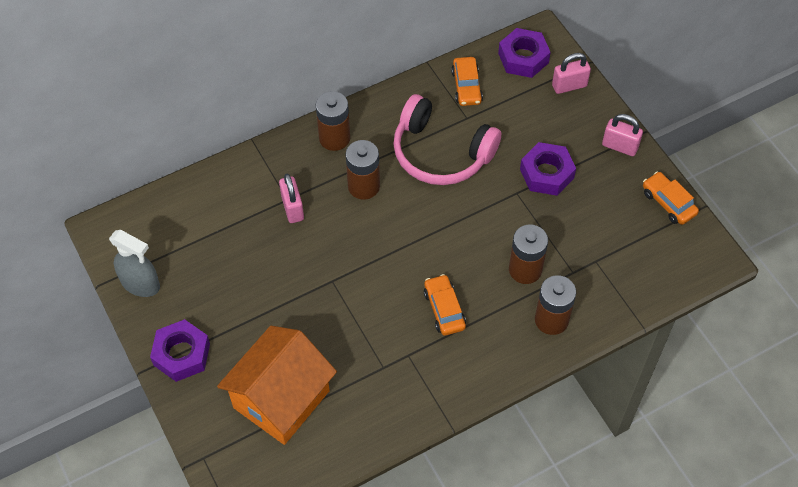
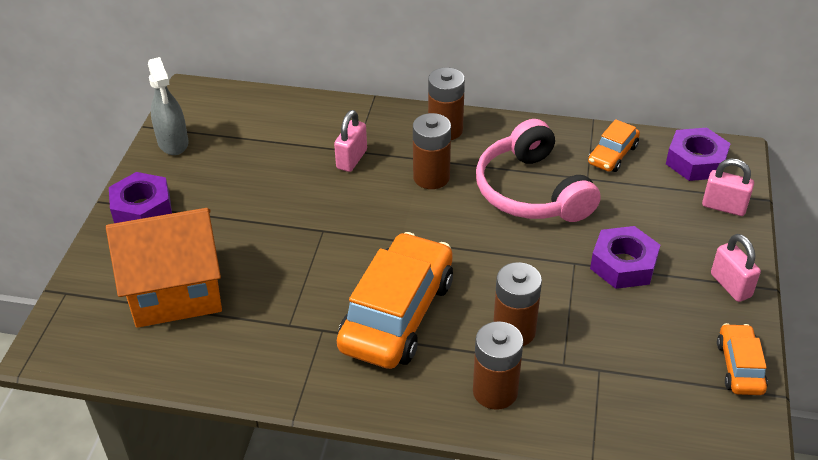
camera: 40 degrees right, 15 degrees down
(444, 309) = (397, 314): orange car -> orange car, size x2.04

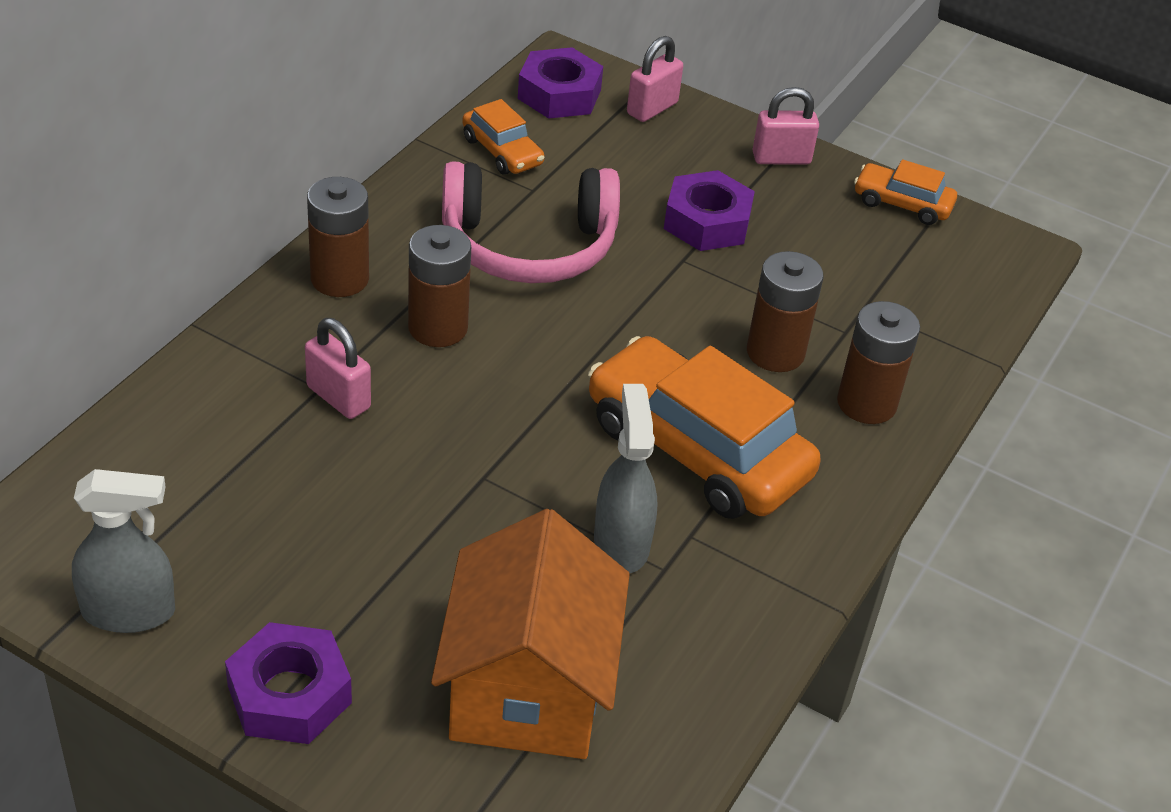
camera: 75 degrees left, 0 degrees up
(300, 300) = (621, 543): none -> grey spray bottle

